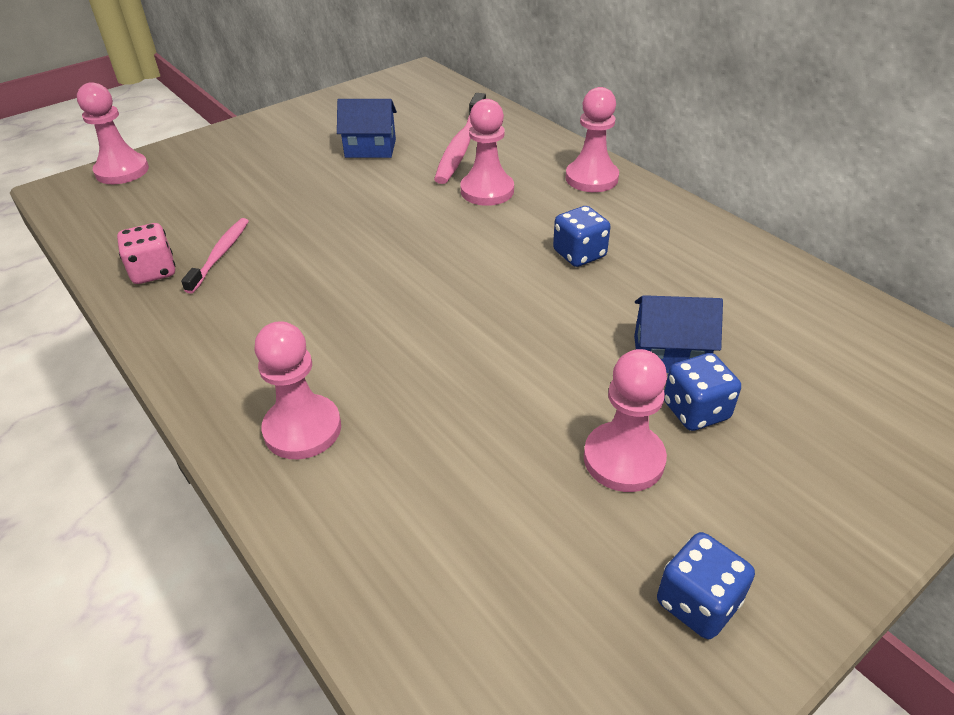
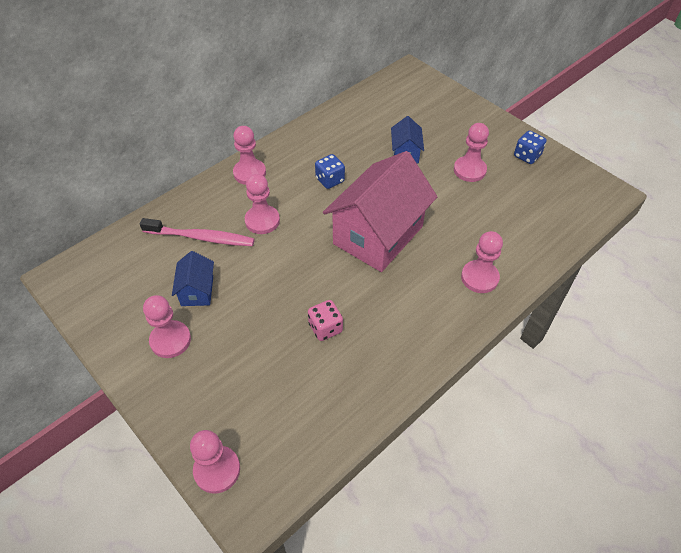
camera: 95 degrees left, 10 degrees up
(153, 271) = (361, 390): pink dice -> pink dice (325, 328)
(220, 255) = (340, 354): pink toothbrush -> none
(303, 136) = (170, 340): none -> pink pawn
(438, 303) = (378, 235): none -> pink house
(695, 410) = (438, 148): blue dice -> none

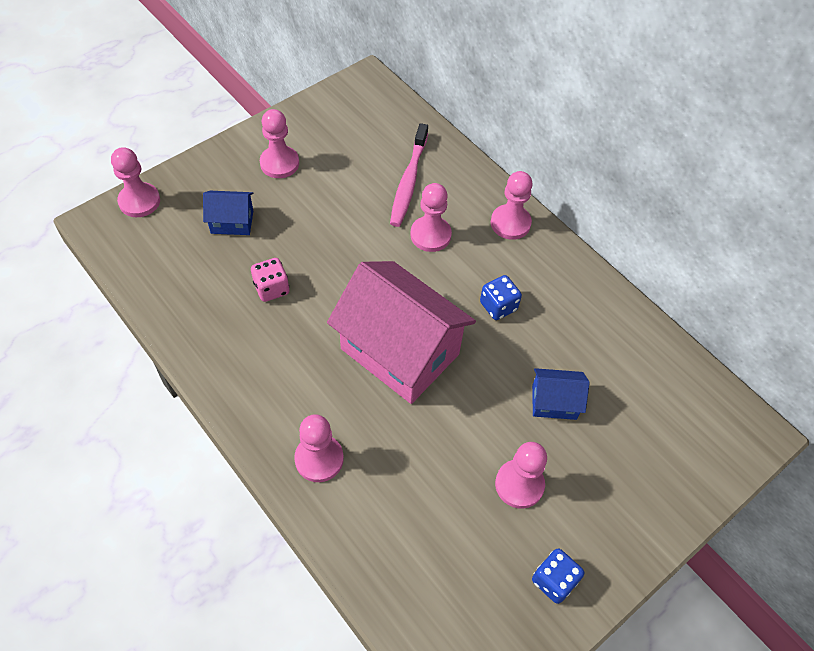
camera: 90 degrees right, 5 degrees up
(197, 291) = (336, 181): blue house -> blue house (232, 222)

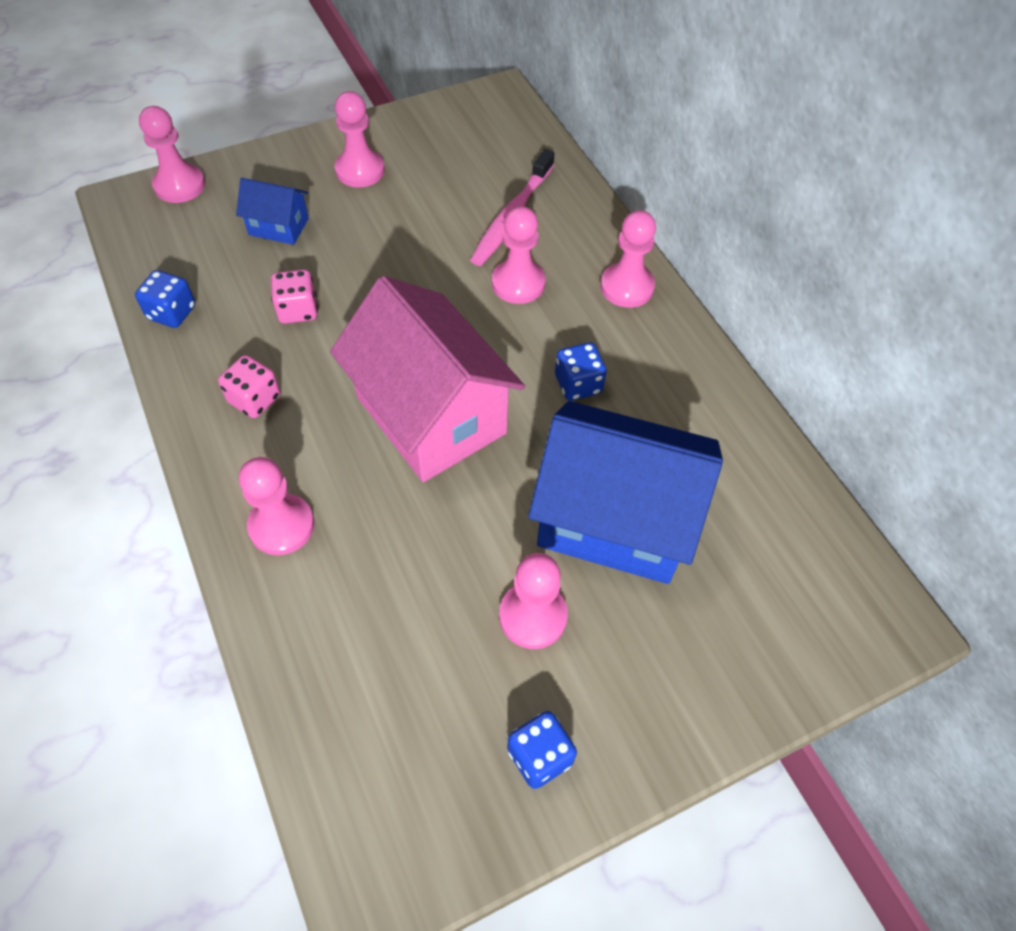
camera: 15 degrees right, 0 degrees up
(173, 309) = (172, 313): none -> blue dice
(264, 366) = (254, 399): none -> pink dice
(554, 402) = (614, 519): blue house -> blue house, size x2.20

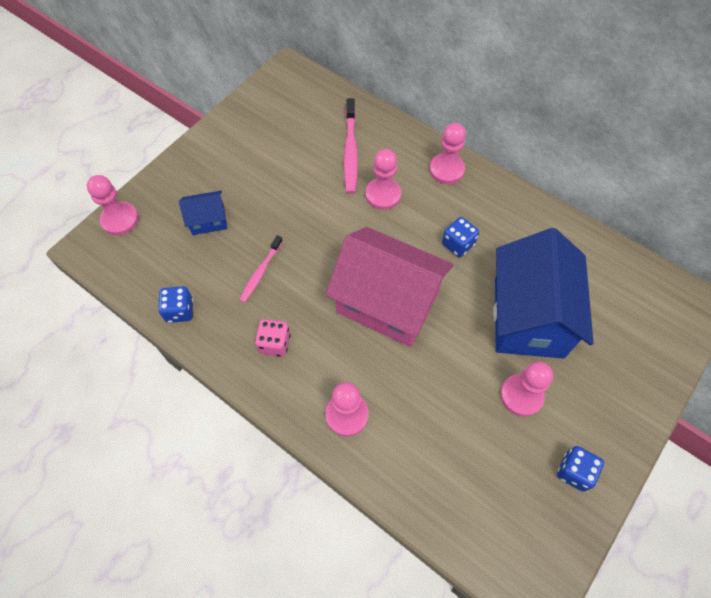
camera: 25 degrees left, 5 degrees up
(298, 310) = (260, 272): pink dice -> pink toothbrush
(360, 170) = (234, 159): pink pawn -> none
(614, 519) = (528, 317): blue house -> blue house turned 75 degrees counterclockwise

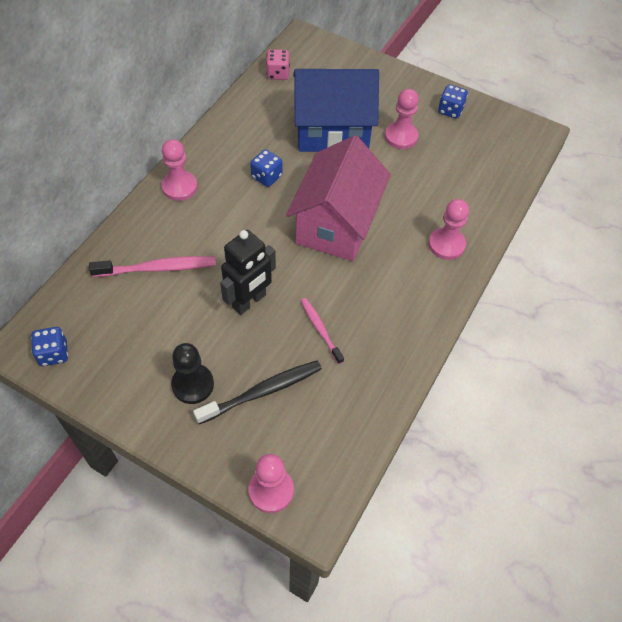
camera: 100 degrees left, 5 degrees down
(179, 311) = (377, 396): blue dice -> blue dice (54, 353)
(208, 220) = (262, 392): blue house -> black toothbrush
(228, 173) = (193, 384): none -> black pawn
(260, 272) = (320, 329): pink toothbrush -> pink toothbrush turned 135 degrees counterclockwise
(274, 343) = (394, 306): pink dice -> pink dice (278, 74)
(303, 218) = (249, 301): none -> black robot
(383, 195) = (214, 236): pink pawn -> none

